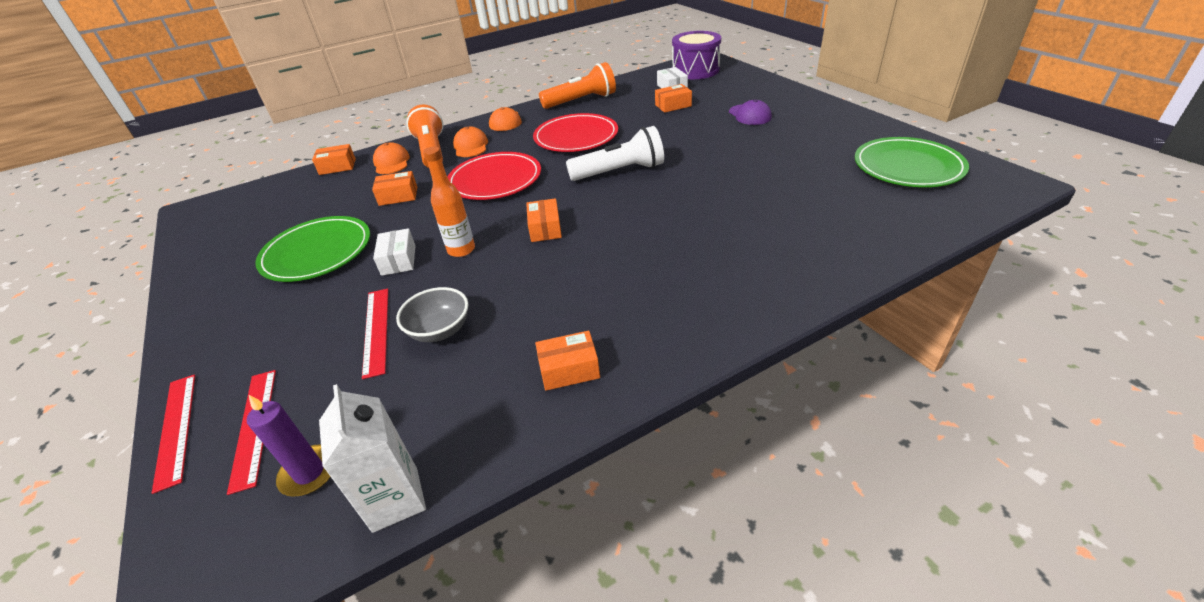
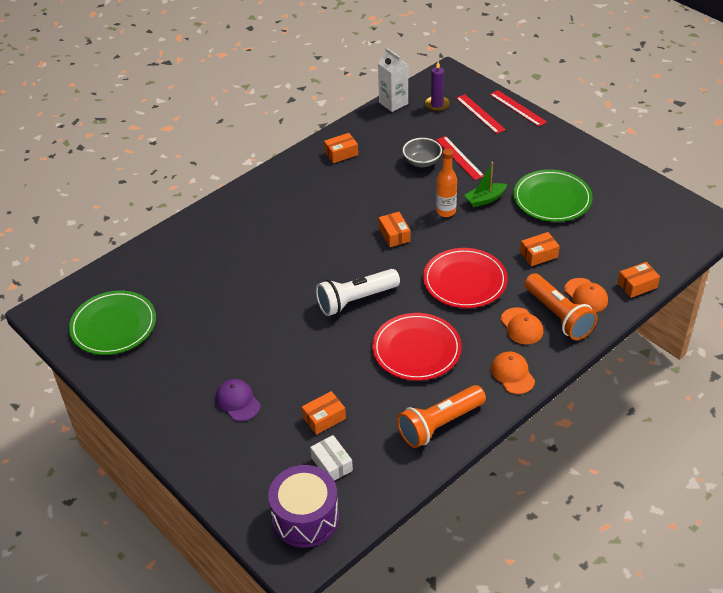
camera: 165 degrees right, 5 degrees up
(398, 260) = (485, 199): white box -> green boat

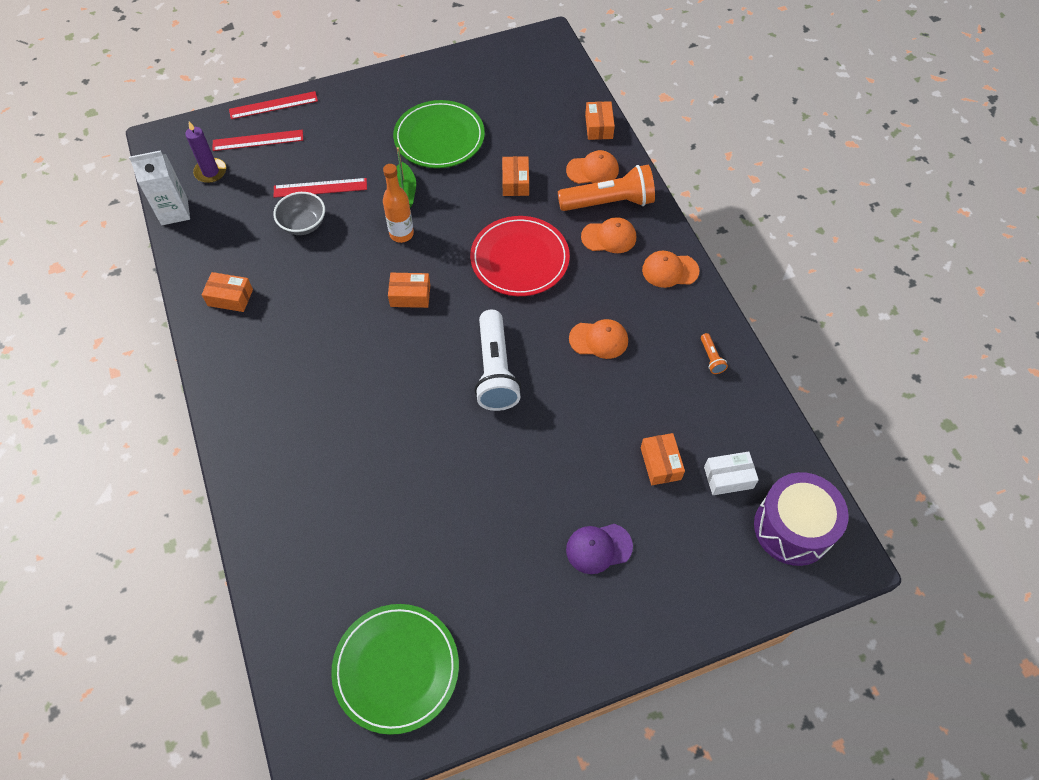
camera: 70 degrees left, 15 degrees up
(341, 153) = (230, 297): orange box -> orange box turned 75 degrees counterclockwise
(416, 349) = (599, 340): red plate -> orange cap
(439, 424) = (711, 358): orange flashlight -> orange flashlight, size x0.42

